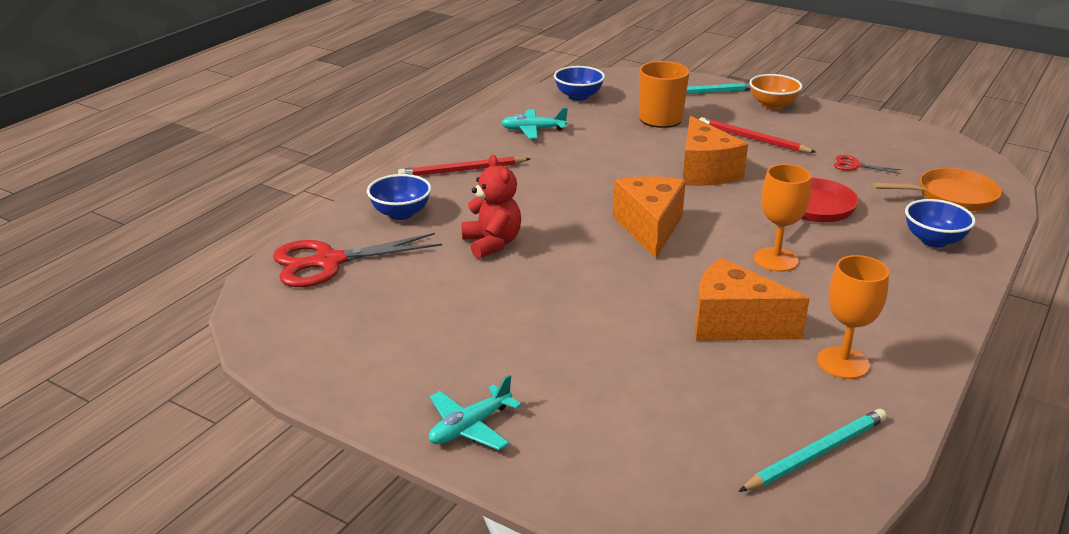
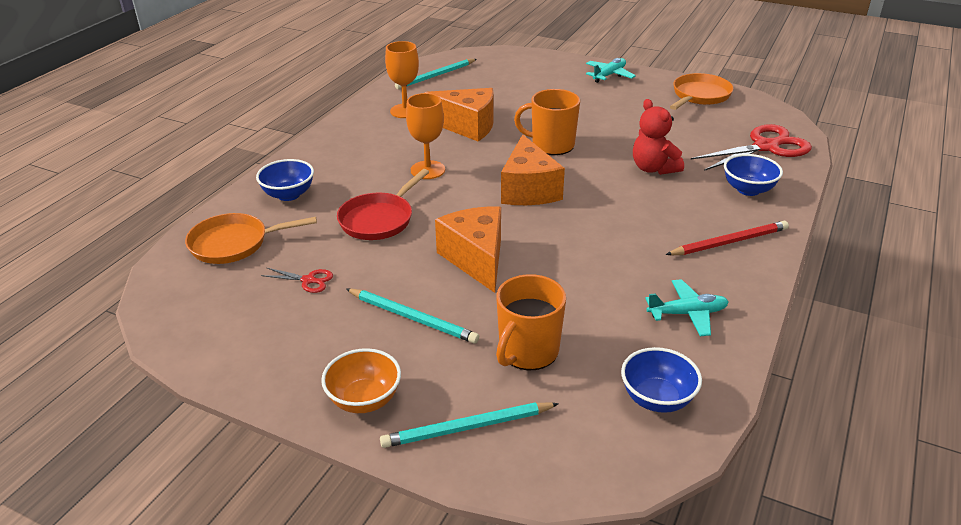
camera: 175 degrees right, 5 degrees up
(342, 359) = (699, 96): none -> orange pan
(611, 284) = (551, 145): none -> orange mug
(752, 139) = (412, 318): red pencil -> turquoise pencil

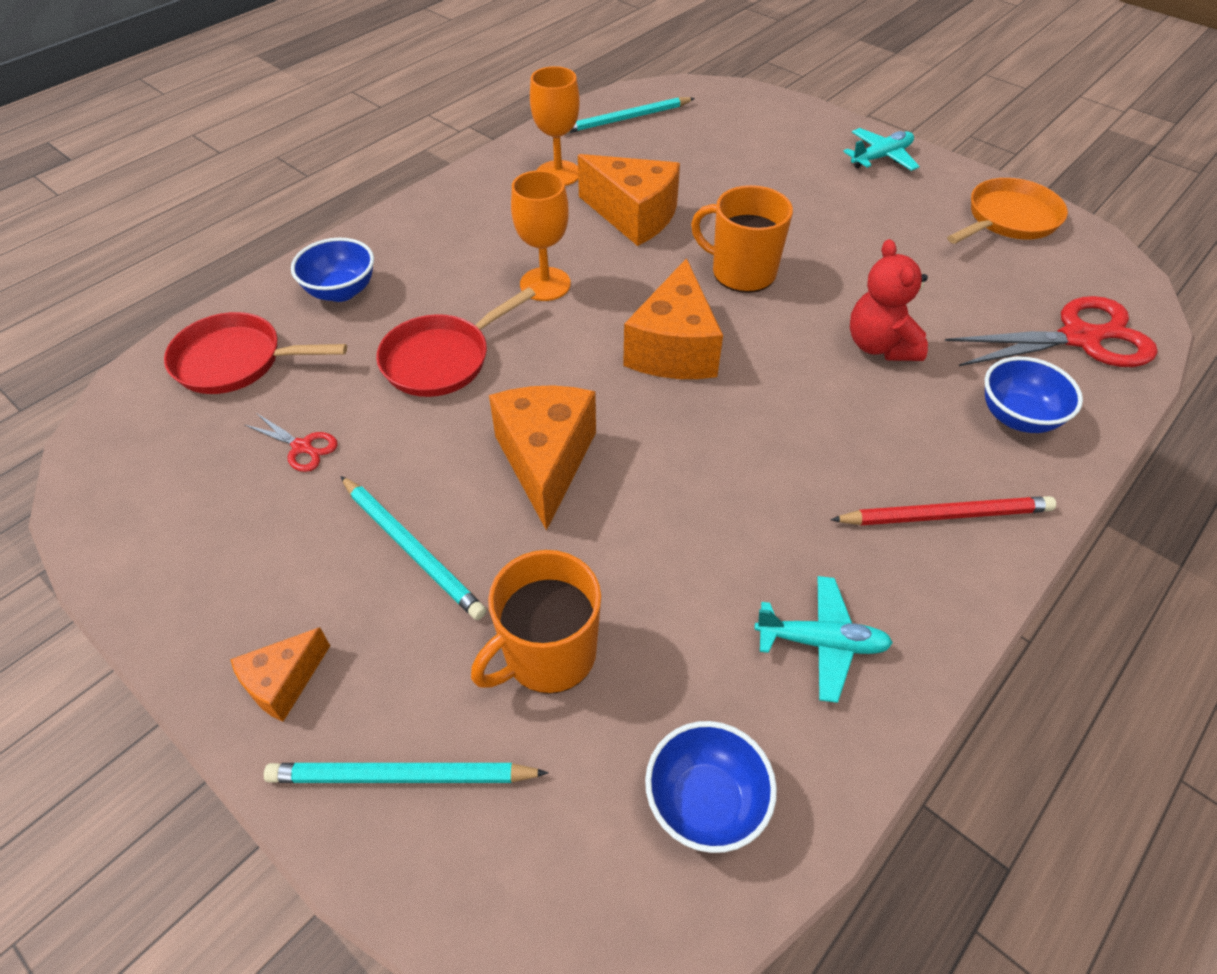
camera: 15 degrees right, 15 degrees up
(234, 243) = (236, 361): orange pan -> red pan
(364, 400) = (283, 683): orange bowl -> orange cheese

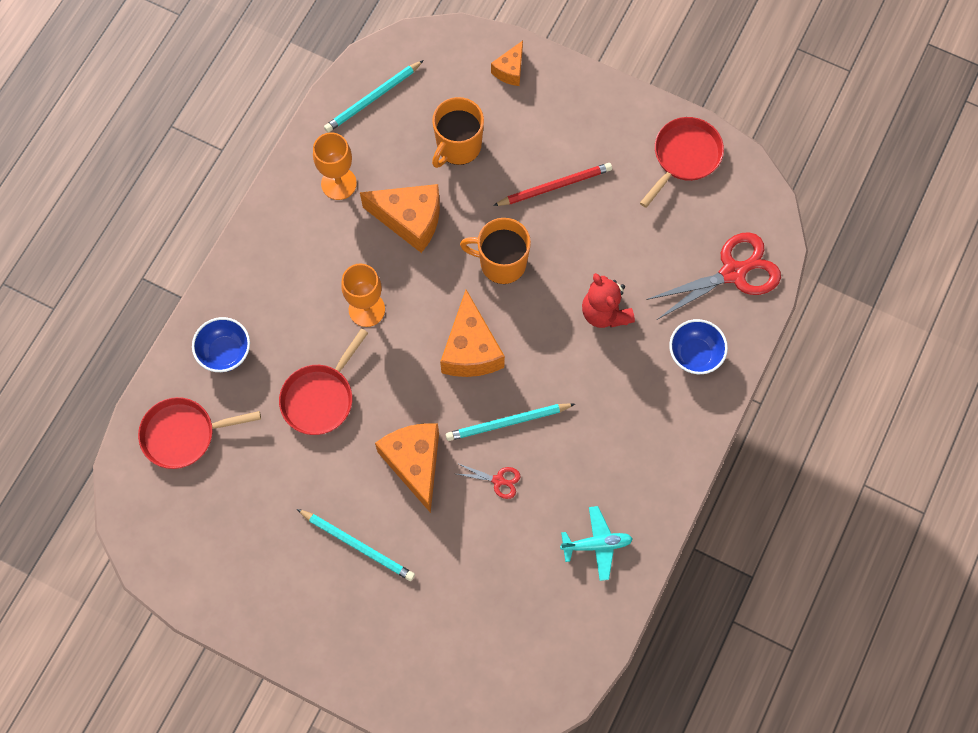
camera: 15 degrees left, 20 degrees up
(283, 683) = (322, 642): orange cheese -> orange cheese (510, 70)
(303, 447) = (261, 492): red scissors -> red scissors (499, 480)
(401, 776) = (403, 673): turquoise pencil -> turquoise pencil (507, 422)
(548, 654) = (455, 589): orange mug -> orange mug (458, 146)
(705, 802) = (553, 646): blue bowl -> none
(881, 157) = (585, 102): turquoise plane -> none
(945, 515) = (655, 442): red pencil -> red pencil (555, 186)
(1008, 219) = (684, 157): orange pan -> red pan

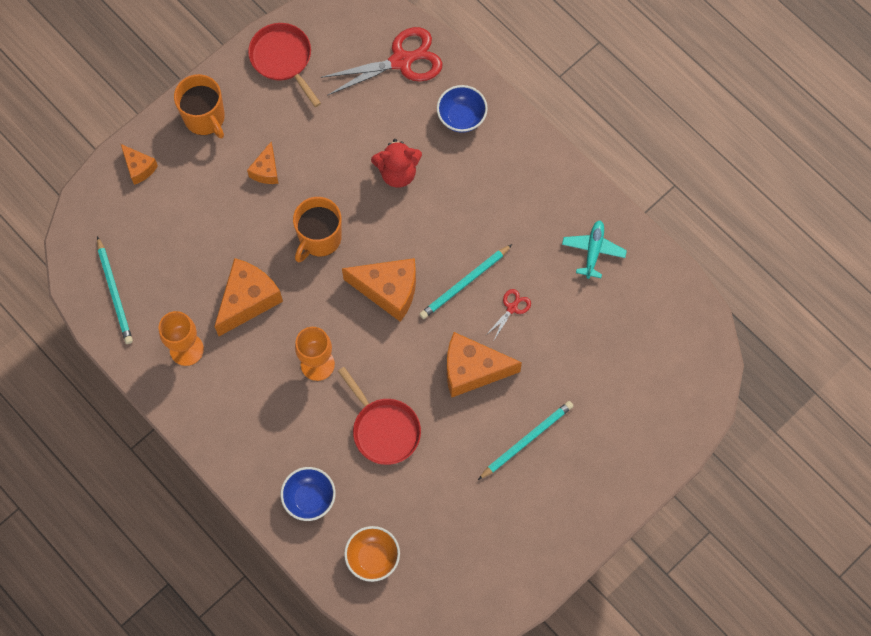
camera: 70 degrees left, 0 degrees up
(184, 434) = (373, 557): red pan -> orange bowl
(458, 146) = (194, 236): orange mug -> orange mug (205, 118)
(507, 422) = (464, 283): turquoise pencil -> turquoise pencil turned 45 degrees clockwise
(555, 186) = (266, 170): red pencil -> orange cheese
(734, 272) = (402, 60): red scissors -> red scissors turned 75 degrees clockwise

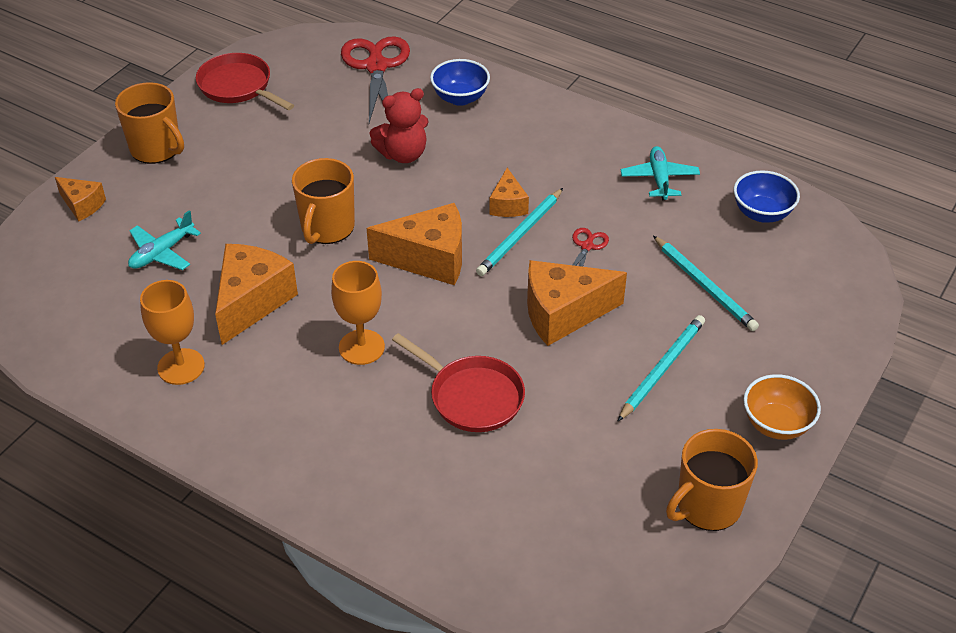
camera: 15 degrees left, 25 degrees down
(115, 292) = (71, 328): turquoise pencil -> turquoise pencil (704, 286)
(191, 233) = (162, 252): none -> turquoise plane
(266, 170) = (243, 180): orange cheese -> orange cheese (508, 205)
(309, 498) = (395, 494): blue bowl -> blue bowl (762, 213)
(373, 557) = (508, 544): orange bowl -> orange bowl (776, 424)
(402, 60) = (376, 66): red scissors -> red scissors turned 60 degrees counterclockwise
(515, 563) = (707, 506): none -> orange mug

